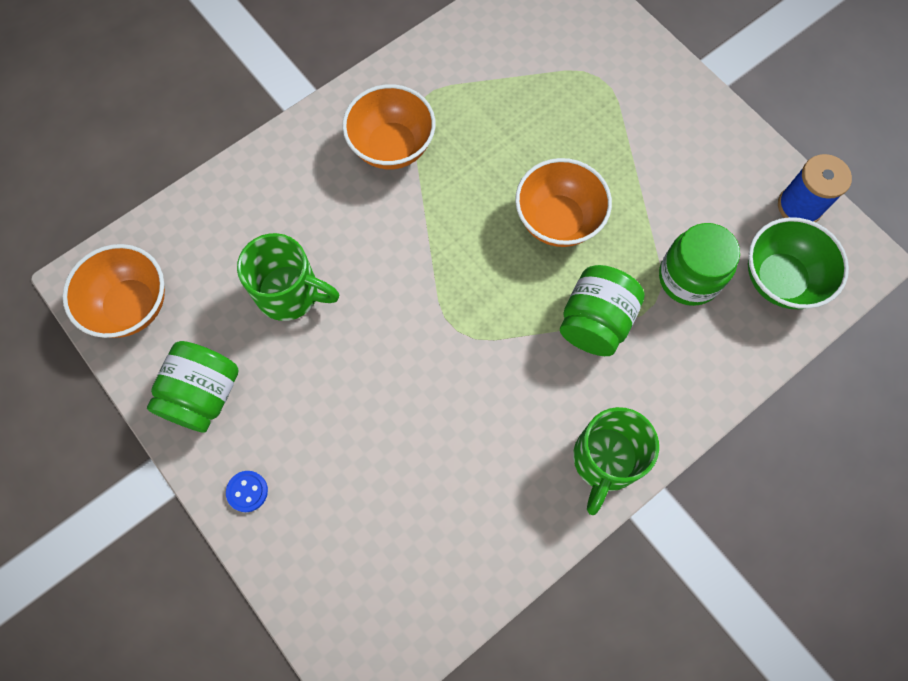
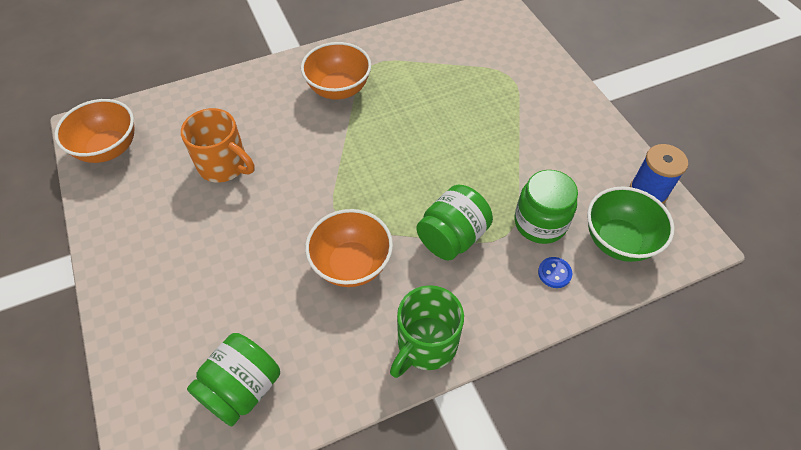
camera: 15 degrees right, 15 degrees down
(203, 395) = (129, 218): green jar -> green jar (242, 389)
(247, 491) = (128, 294): blue button -> blue button (554, 273)
(290, 293) = (224, 165): green mug -> orange mug
(558, 220) = (446, 161): orange bowl -> orange bowl (351, 264)

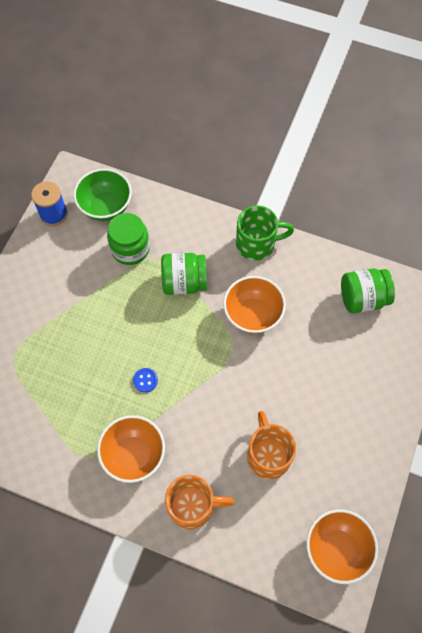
camera: 135 degrees left, 10 degrees up
(257, 94) = (193, 506): none -> orange mug
(554, 273) = (157, 221): blue button -> blue button (145, 380)

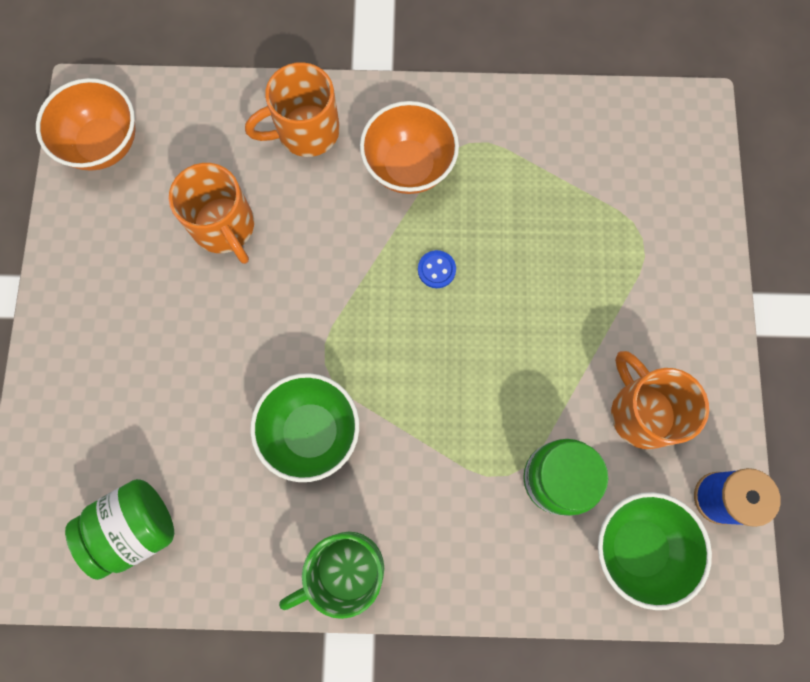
camera: 160 degrees right, 10 degrees up
(69, 265) = (641, 412): none -> orange mug
(184, 282) = (442, 449): green jar -> none
(253, 315) = (311, 431): orange bowl -> green bowl

